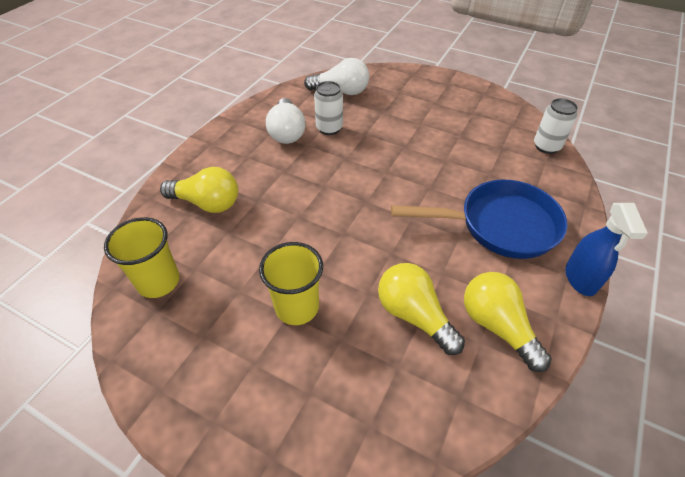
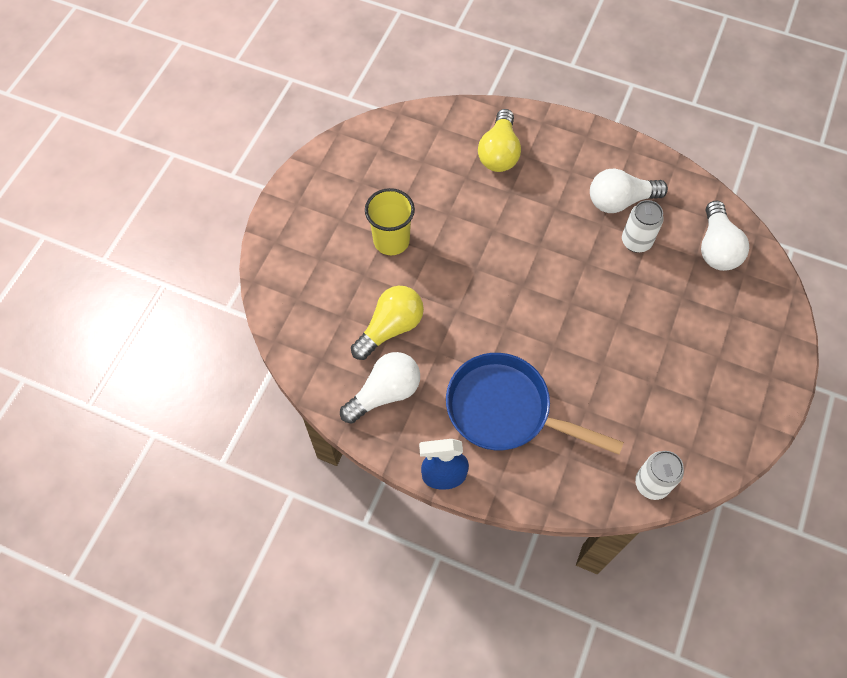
camera: 85 degrees right, 15 degrees up
(158, 282) = (407, 141): yellow cup -> none
(497, 326) = (385, 393): yellow light bulb -> white light bulb
(500, 225) = (506, 410): blue pan -> blue pan turned 120 degrees clockwise

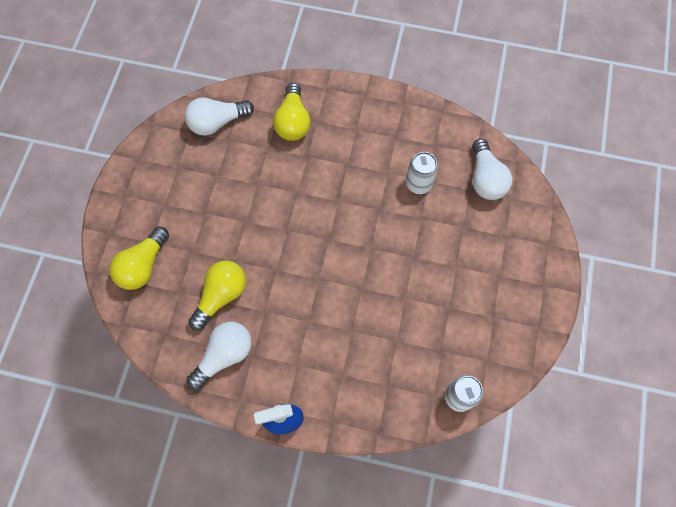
camera: 10 degrees left, 5 degrees up
(307, 281) = (143, 265): none -> yellow light bulb
(391, 241) = (211, 216): yellow cup -> none
(506, 410) = (329, 353): blue pan -> none
(620, 201) = (400, 149): white light bulb -> white light bulb (217, 122)

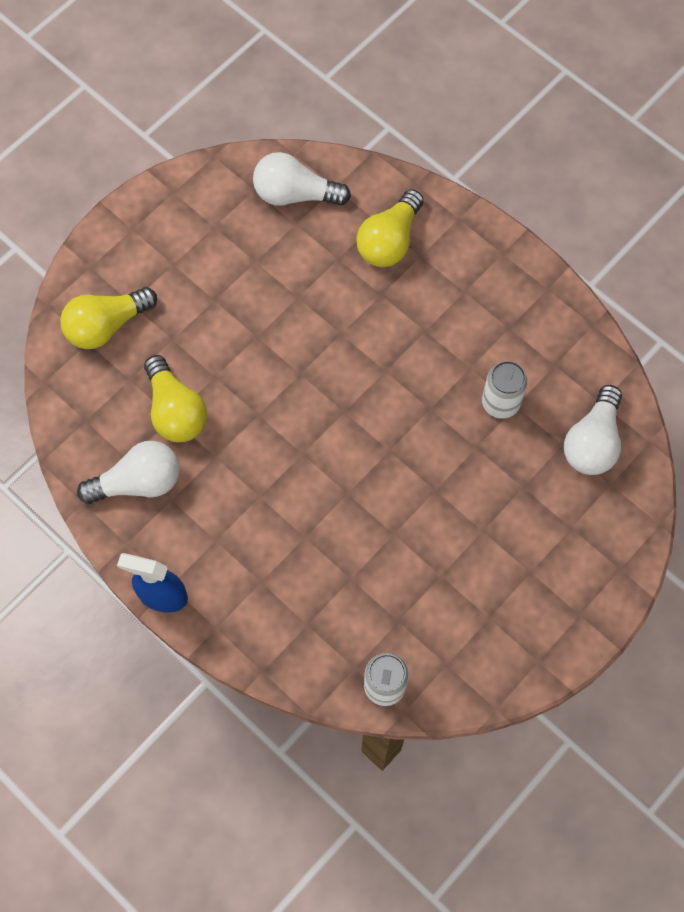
camera: 30 degrees right, 0 degrees up
(221, 296) = (175, 410): yellow light bulb -> yellow light bulb turned 90 degrees clockwise

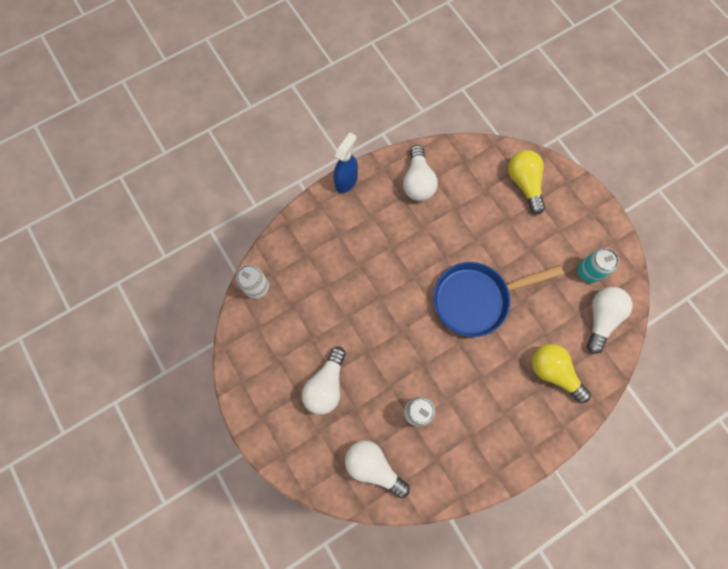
camera: 105 degrees right, 5 degrees up
(175, 410) = (458, 211): yellow light bulb -> none
(230, 219) = (588, 272): none -> turquoise can
(312, 358) = (476, 299): none -> blue pan
(503, 536) = (326, 385): none -> white light bulb

